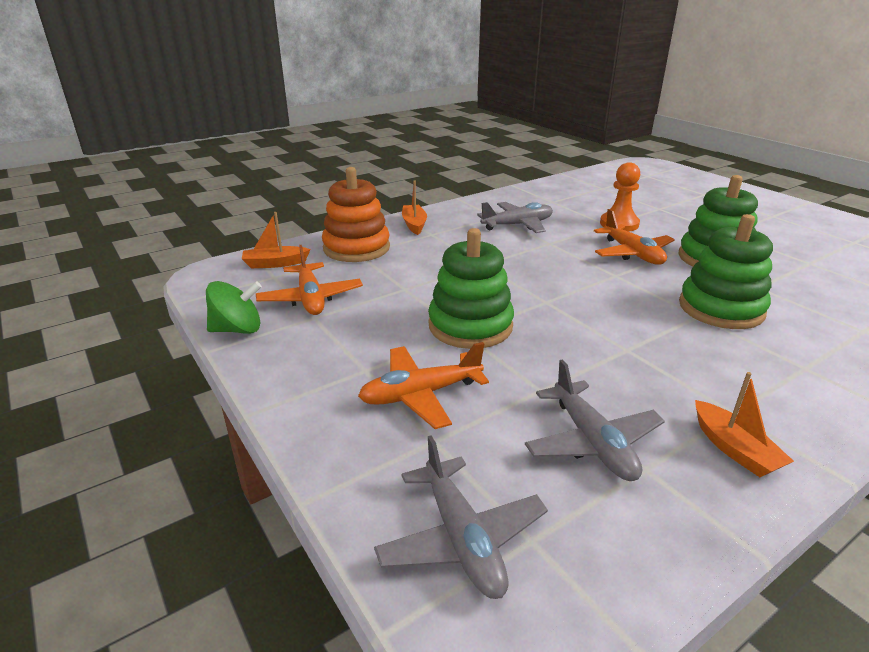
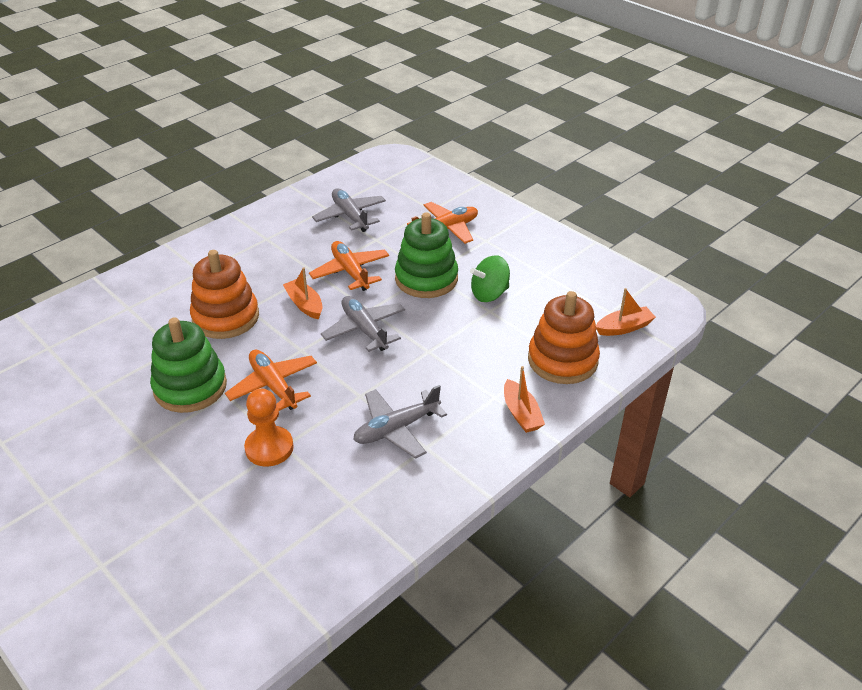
camera: 170 degrees right, 10 degrees up
(237, 329) = (591, 258): green spinning top -> green spinning top (489, 294)
(310, 298) = (560, 291): orange plane -> orange plane (350, 272)
(461, 538) = (410, 178): grey plane -> grey plane (364, 329)
(721, 308) = (226, 317): green stacking toy -> orange stacking toy
(734, 449) = (278, 220): orange boat -> orange boat (304, 304)

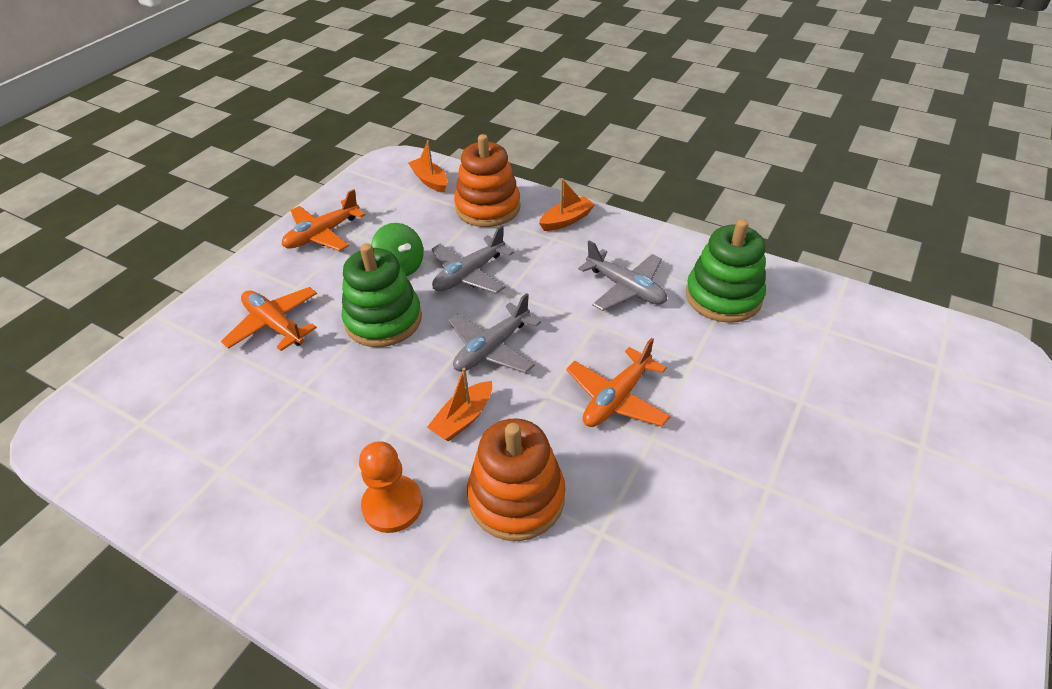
camera: 105 degrees left, 5 degrees up
(190, 387) = (659, 480): green stacking toy -> green stacking toy (723, 296)
(269, 448) = (702, 370): orange pawn -> orange pawn (392, 505)
(350, 216) = (244, 432): grey plane -> grey plane (469, 274)
(350, 272) = (383, 393): orange plane -> orange plane (322, 234)

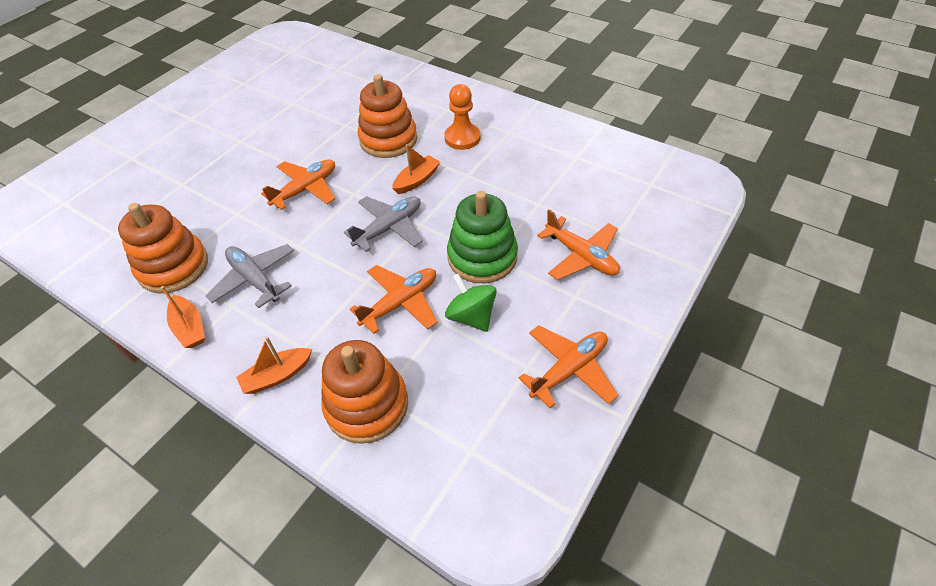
camera: 175 degrees left, 5 degrees up
(430, 181) = (440, 470): orange boat -> orange boat (190, 328)
(469, 274) = (400, 303): grey plane -> orange plane
(723, 296) = (173, 267): green stacking toy -> orange stacking toy

